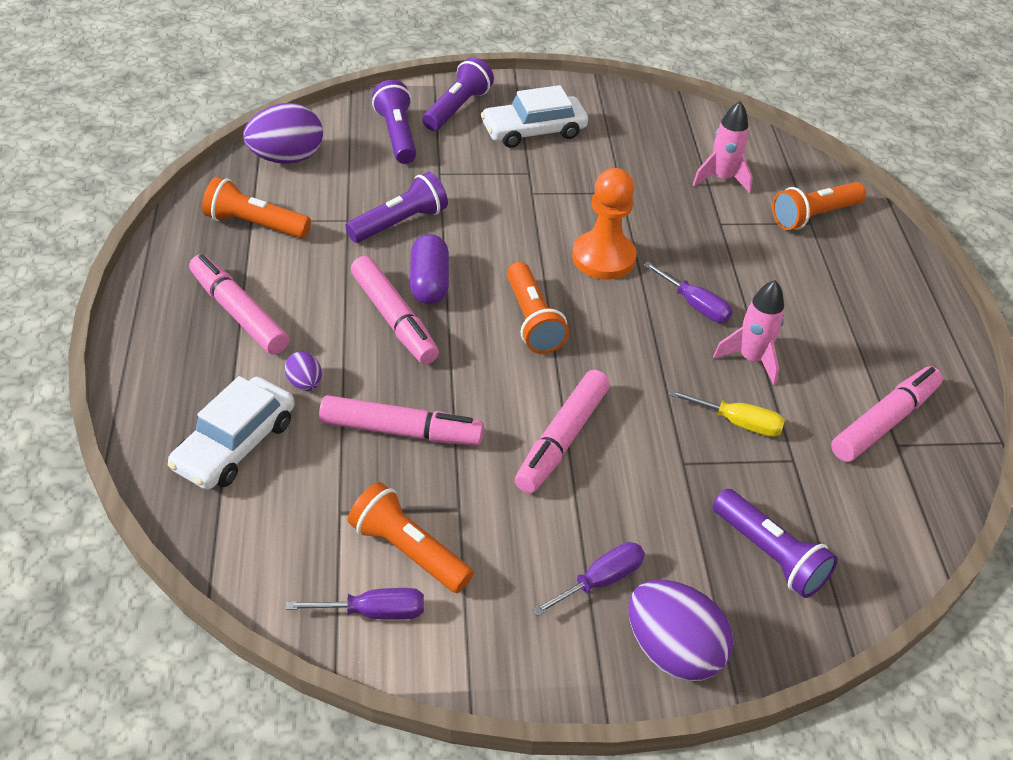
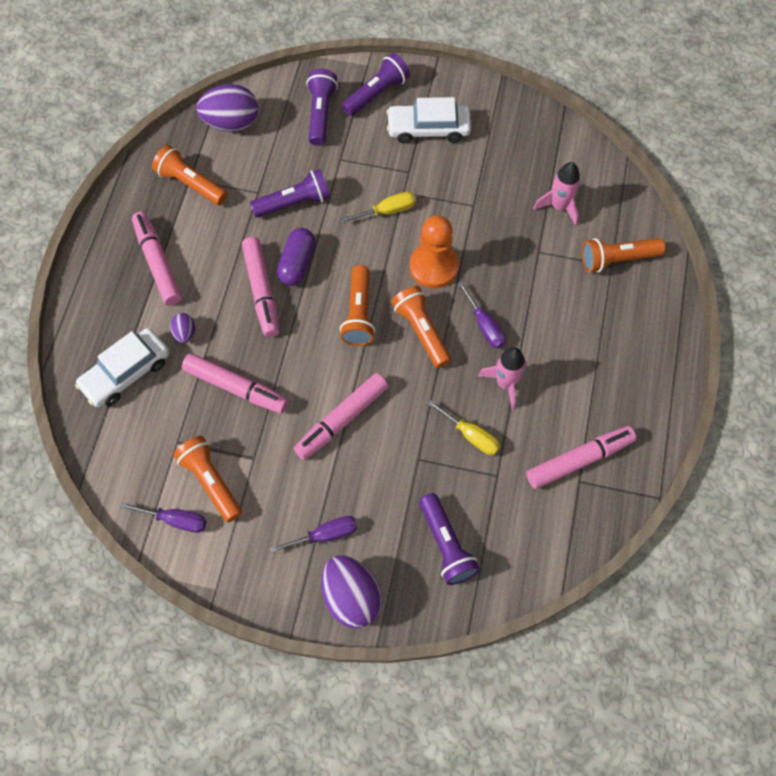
camera: 20 degrees right, 20 degrees up
(521, 213) = (388, 211): none -> yellow screwdriver
(619, 324) = (421, 331): none -> orange flashlight

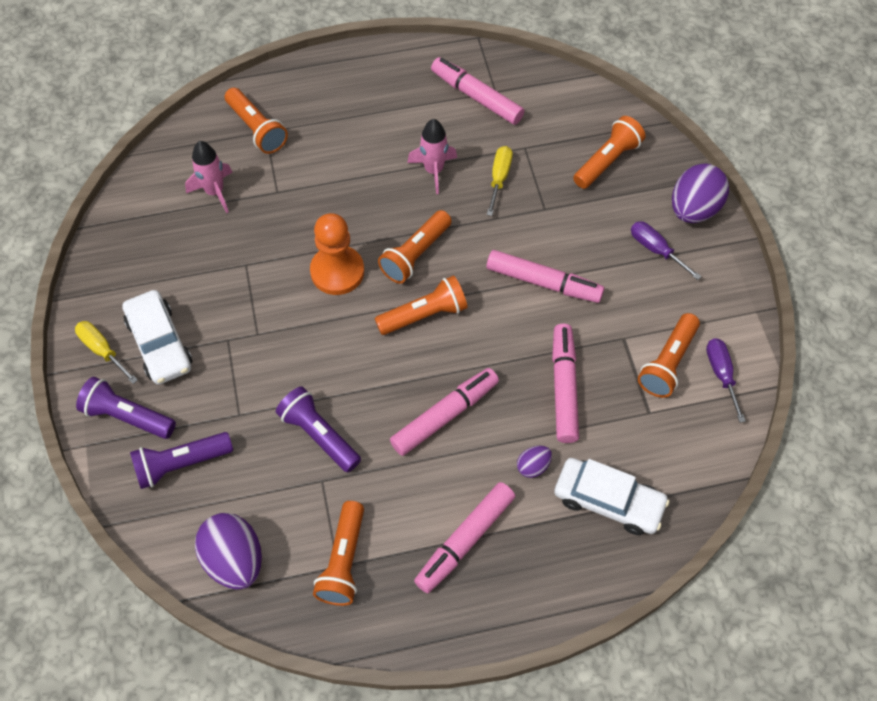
camera: 115 degrees left, 5 degrees down
(297, 263) = (395, 397): purple capsule -> none
(388, 211) = (288, 339): yellow screwdriver -> yellow screwdriver (102, 350)
(446, 545) = (607, 161): purple flashlight -> orange flashlight
(484, 326) = (382, 206): purple screwdriver -> none

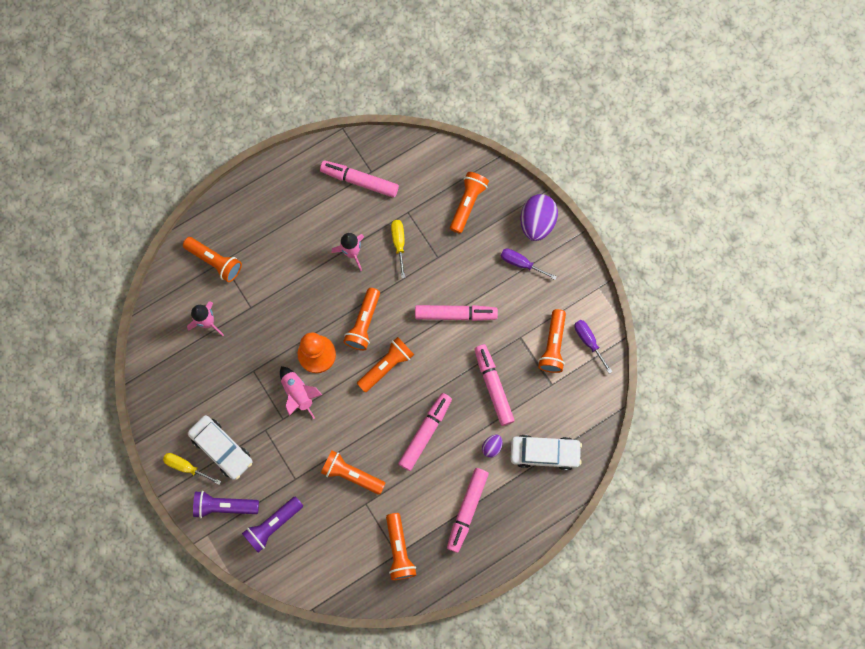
camera: 20 degrees left, 15 degrees up
(234, 560) = (333, 573): purple egg -> none
(292, 310) = (298, 393): none -> pink rocket
(318, 435) = (351, 474): purple flashlight -> orange flashlight

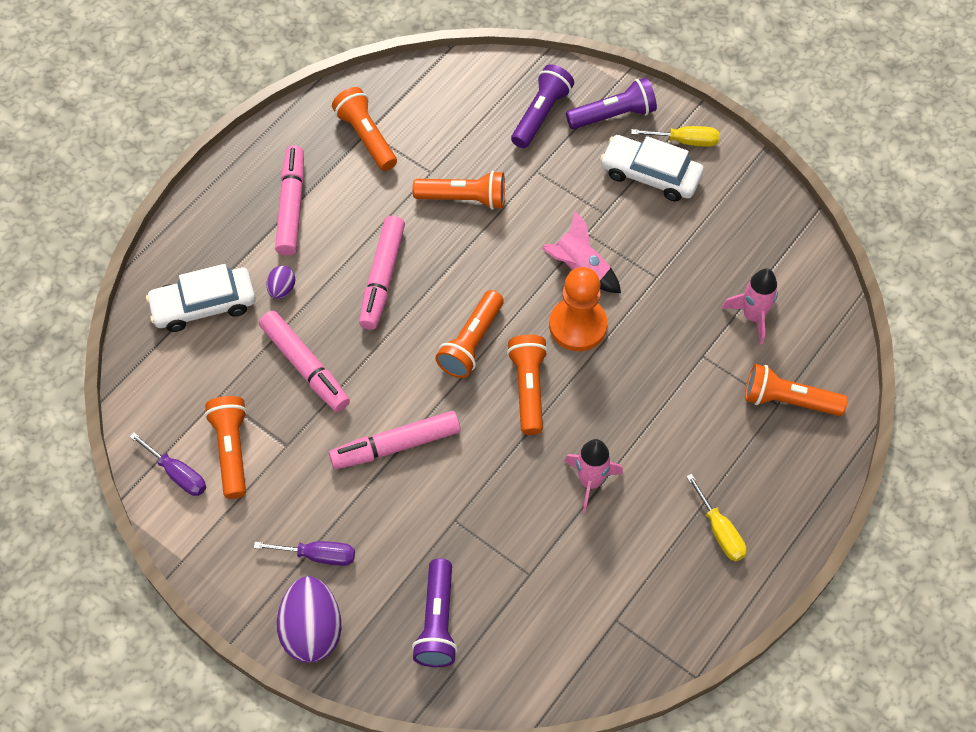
camera: 160 degrees right, 15 degrees down
(360, 181) = (627, 597): pink marker -> none
(399, 243) = (523, 521): yellow screwdriver -> yellow screwdriver (719, 531)
(467, 203) = (438, 622): orange flashlight -> purple flashlight

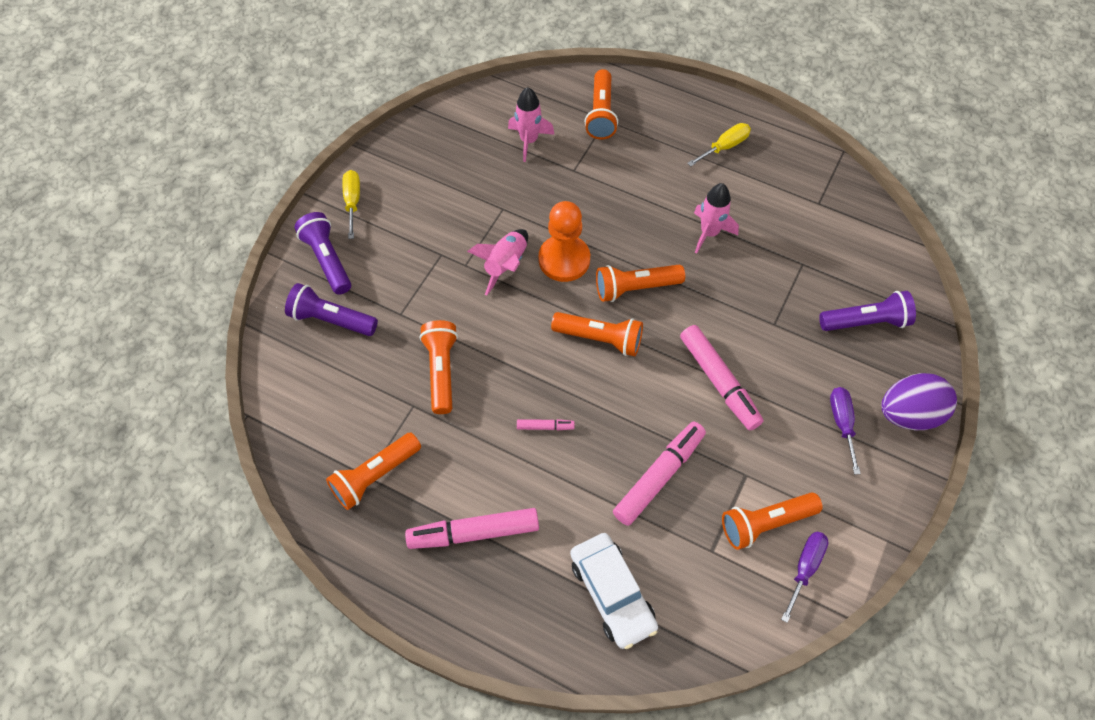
camera: 100 degrees left, 0 degrees up
(282, 289) = (577, 518): purple egg -> none
(382, 277) = (545, 426): pink marker -> pink marker, size x0.46
(650, 175) = (393, 224): white car -> none

